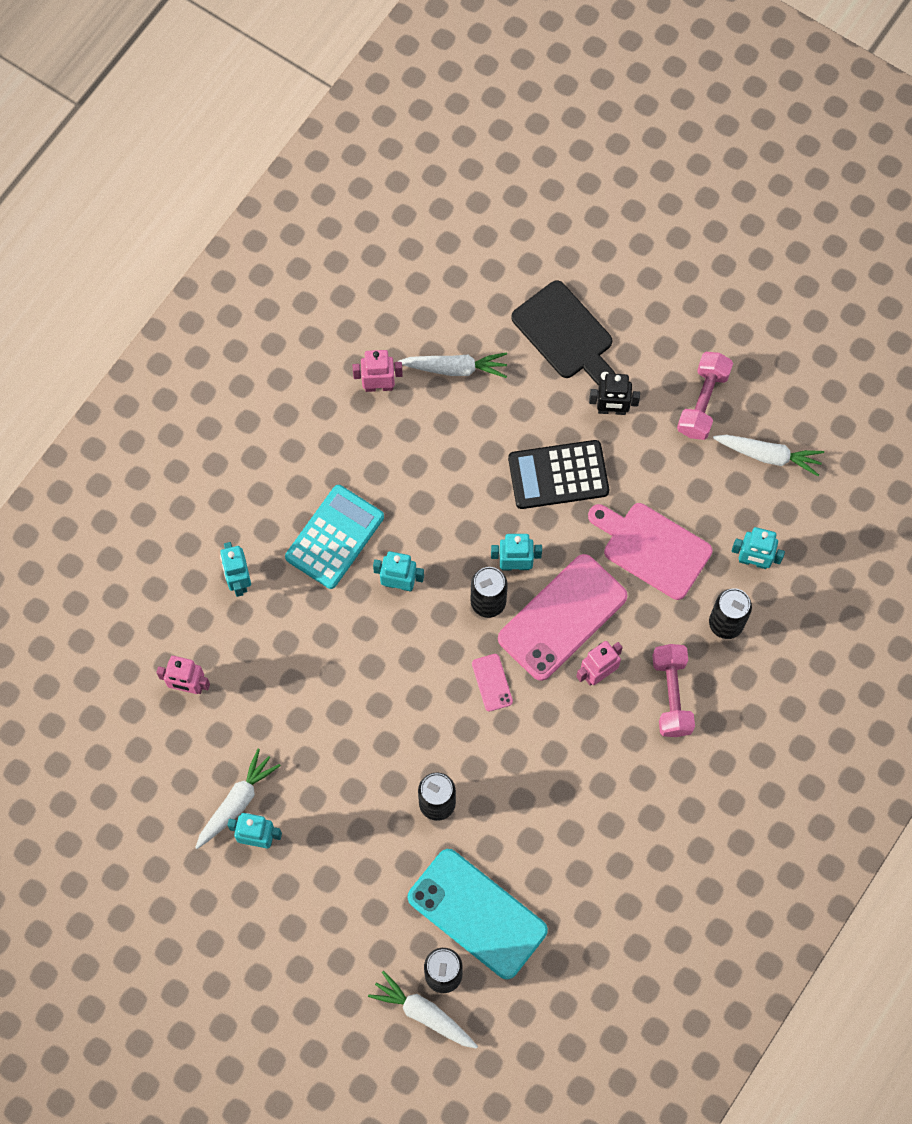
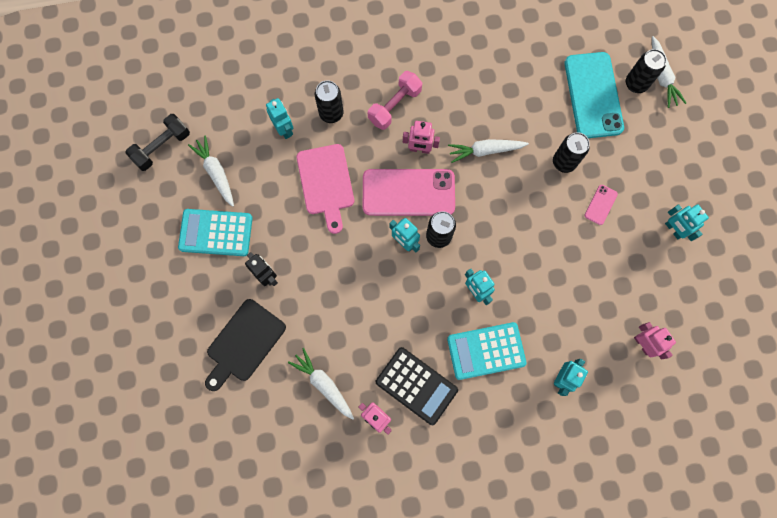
camera: 135 degrees left, 5 degrees up
(237, 802) = (669, 257): white carrot -> white carrot (485, 151)
(492, 682) = (477, 194): pink phone -> pink phone (600, 205)
(558, 475) = (332, 268): black calculator -> black calculator (416, 386)
(565, 334) = (244, 343): black cutting board -> black cutting board turned 150 degrees counterclockwise
(703, 402) = (216, 233): pink dumbbell -> turquoise calculator
(849, 429) = (162, 147): none -> black dumbbell

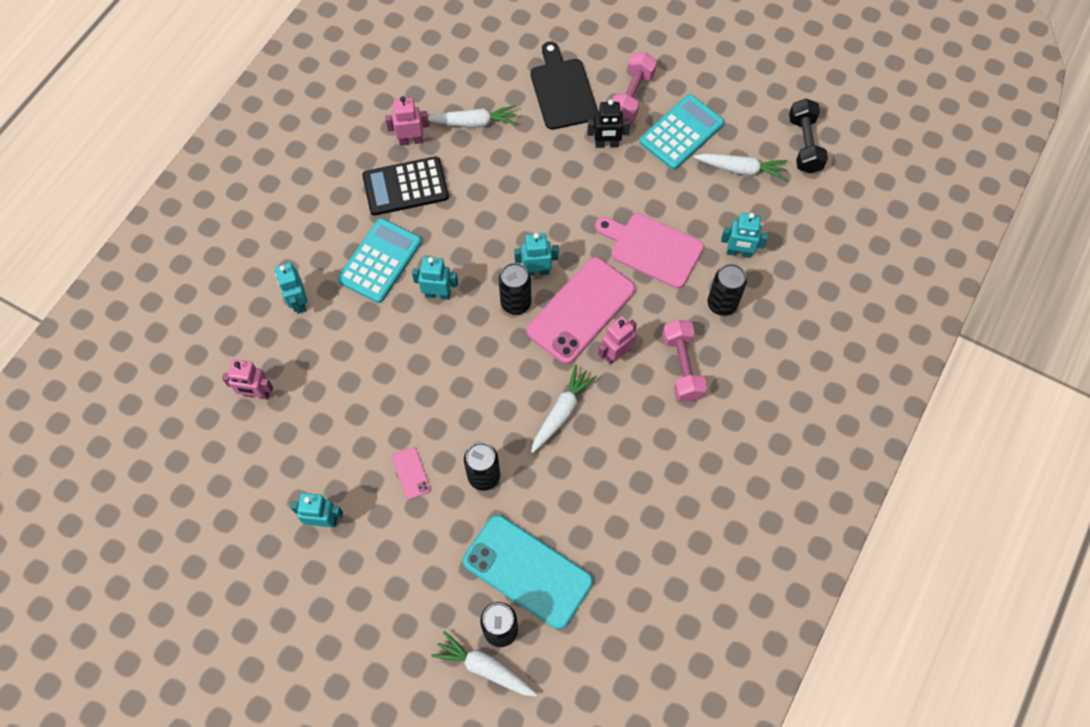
camera: 130 degrees right, 10 degrees down
(209, 290) = (632, 96): none -> pink dumbbell

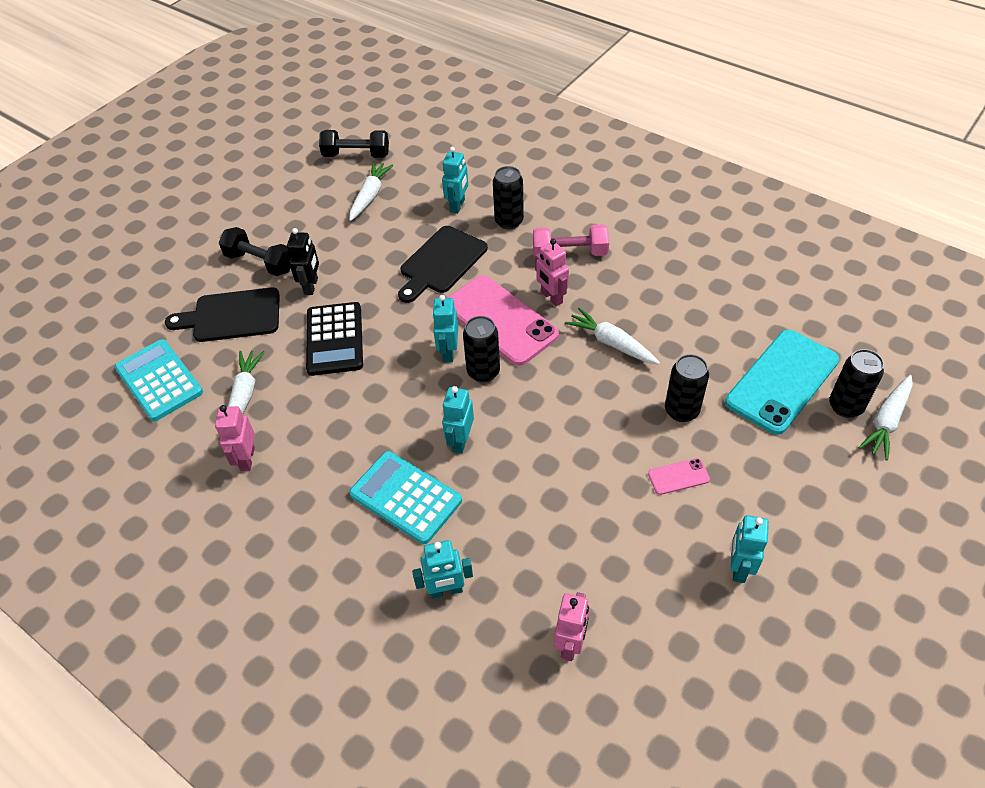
camera: 80 degrees left, 15 degrees down
(405, 187) = (310, 467): black calculator -> black calculator (334, 339)
(632, 96) = (260, 262): pink dumbbell -> black dumbbell
(652, 248) = (441, 262): pink cutting board -> black cutting board
(681, 133) = (316, 231): turquoise calculator -> turquoise calculator (159, 380)

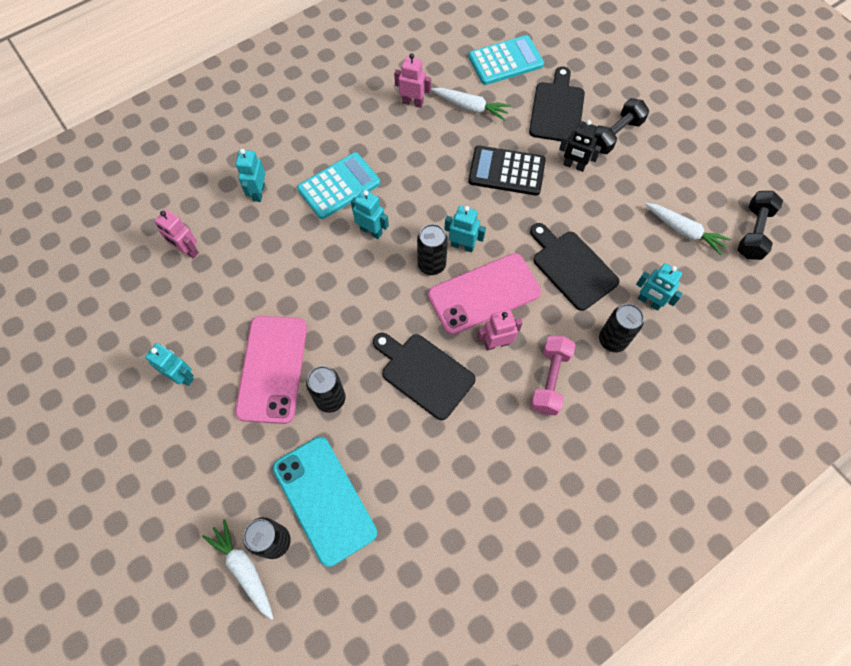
camera: 105 degrees right, 15 degrees up
(611, 343) = (424, 373): white carrot -> black cutting board
(678, 476) = (272, 369): pink phone -> pink phone, size x2.36

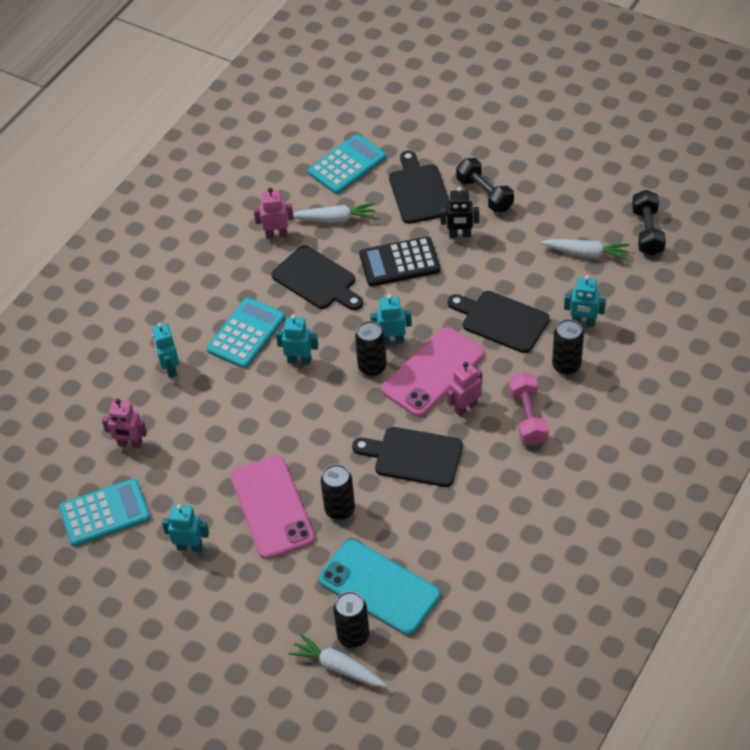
camera: 20 degrees left, 15 degrees down
(130, 309) = (105, 513): none -> turquoise calculator
(425, 159) = (317, 280): none -> black cutting board
(615, 135) = (484, 194): black dumbbell -> black dumbbell turned 60 degrees counterclockwise

